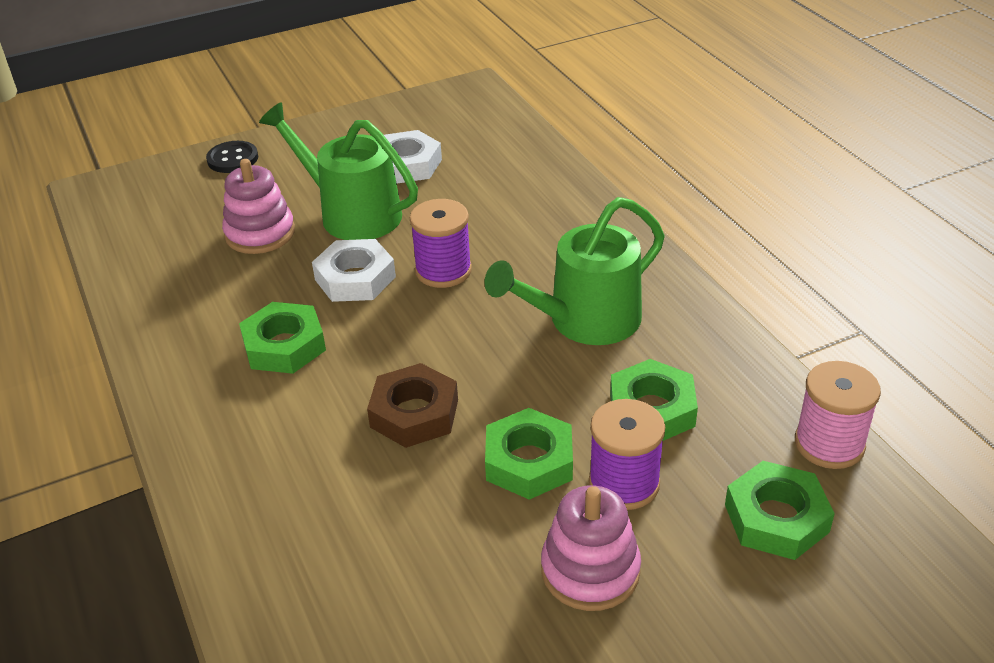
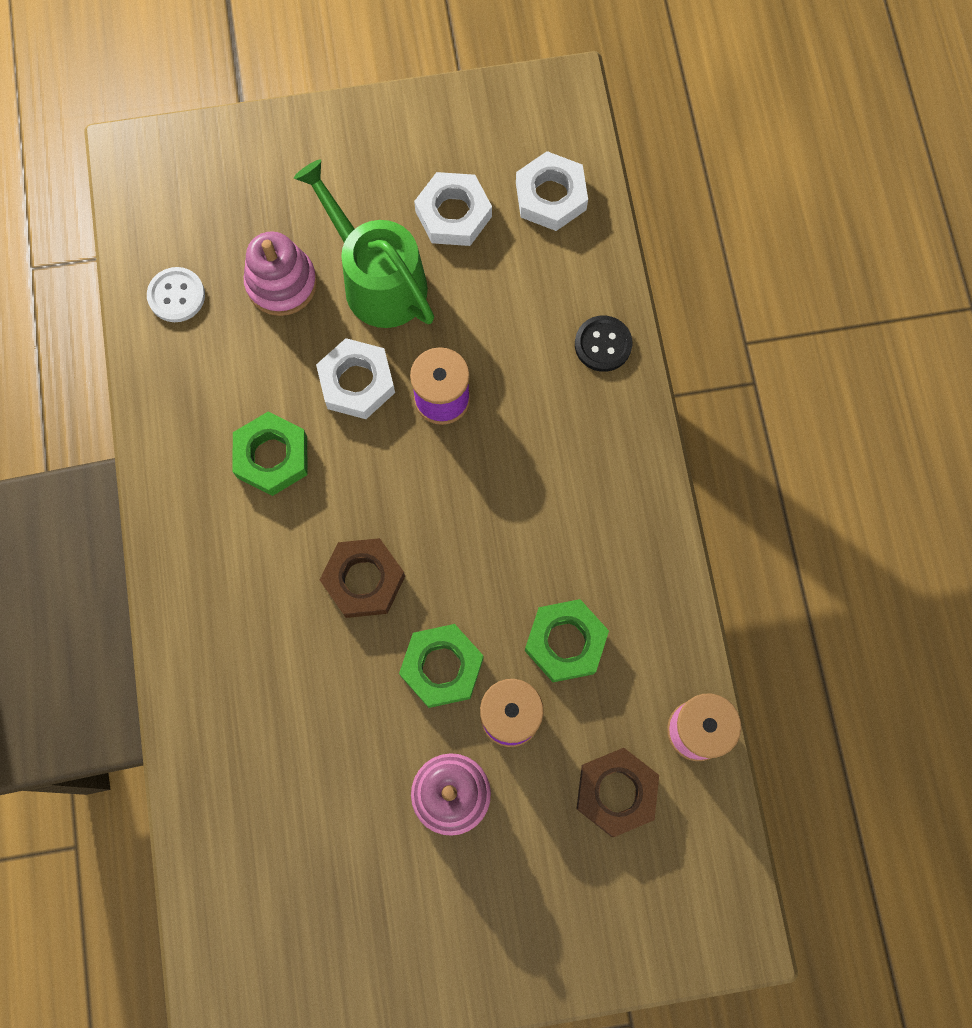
camera: 15 degrees right, 35 degrees up
(156, 261) = (176, 296): none -> white button
(232, 159) = (277, 145): black button -> black button (603, 344)
(488, 140) = (550, 196): none -> white nut
(585, 321) = (549, 512): green watering can -> none
(776, 518) = (616, 792): green nut -> brown nut

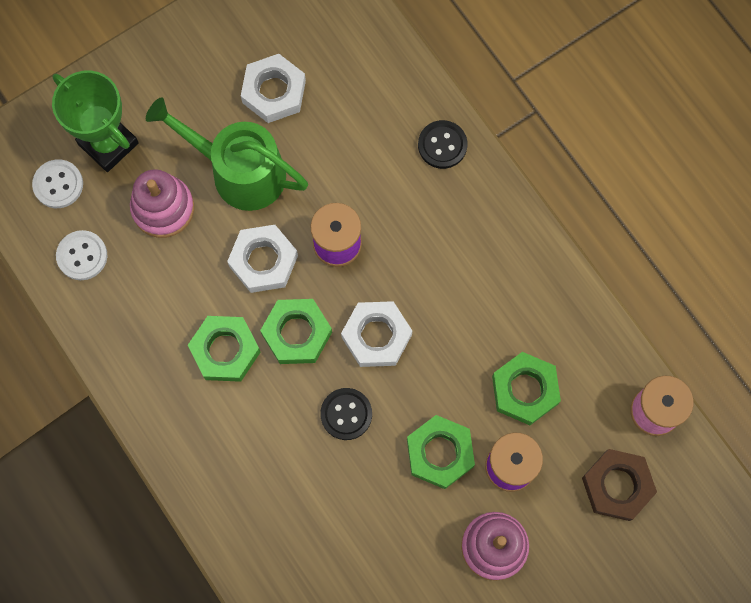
camera: 25 degrees left, 0 degrees up
(189, 214) = (58, 184): none -> white button
(259, 194) = (108, 143): none -> green trophy
(354, 472) = (297, 333): none -> green nut
(363, 580) = (346, 414): brown nut -> black button
(550, 196) = (344, 44): white nut -> white nut (376, 336)

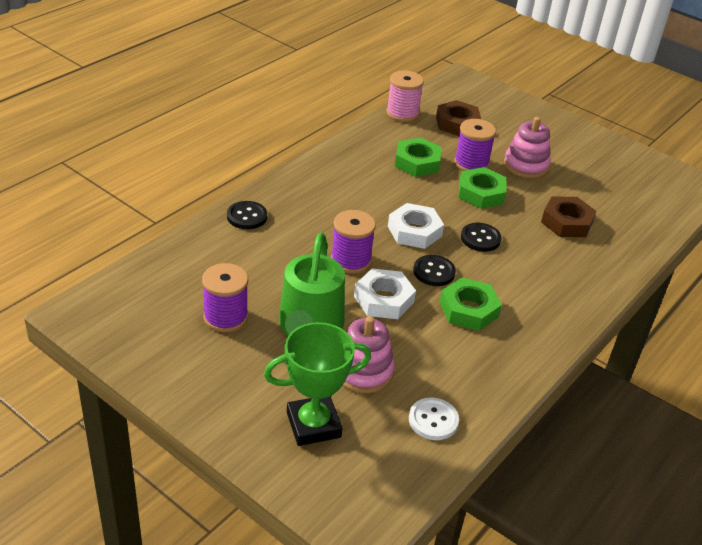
camera: 110 degrees left, 35 degrees down
(58, 184) = (370, 455): white button -> none
(108, 143) = (313, 425): green trophy -> green trophy turned 45 degrees clockwise
(274, 92) = (225, 317): white nut -> purple spool
(297, 333) = (434, 272): green nut -> black button
(356, 545) = (566, 222): none -> brown nut

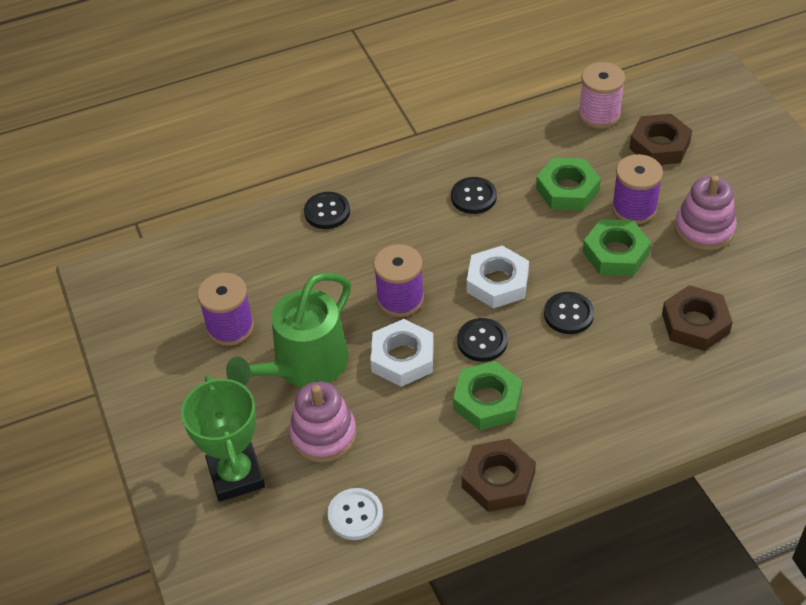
camera: 35 degrees right, 10 degrees up
(313, 425) = (236, 475): green trophy -> green trophy turned 60 degrees clockwise
(354, 181) = (473, 197): none -> black button
(518, 359) = (498, 480): none -> brown nut

